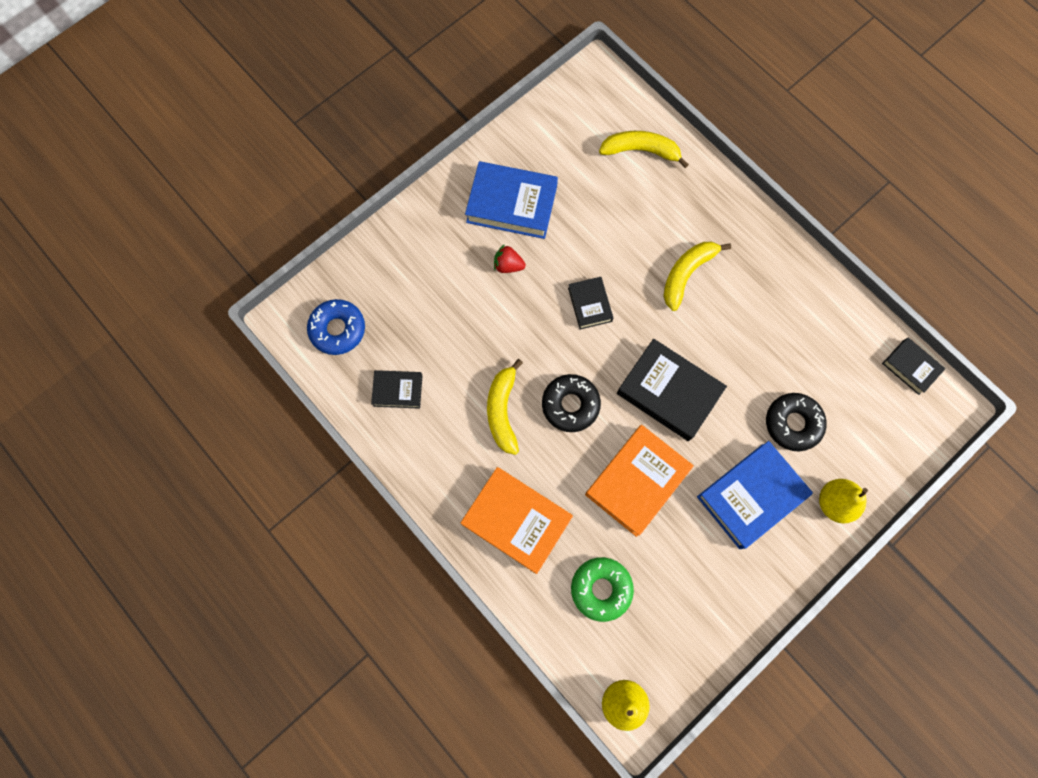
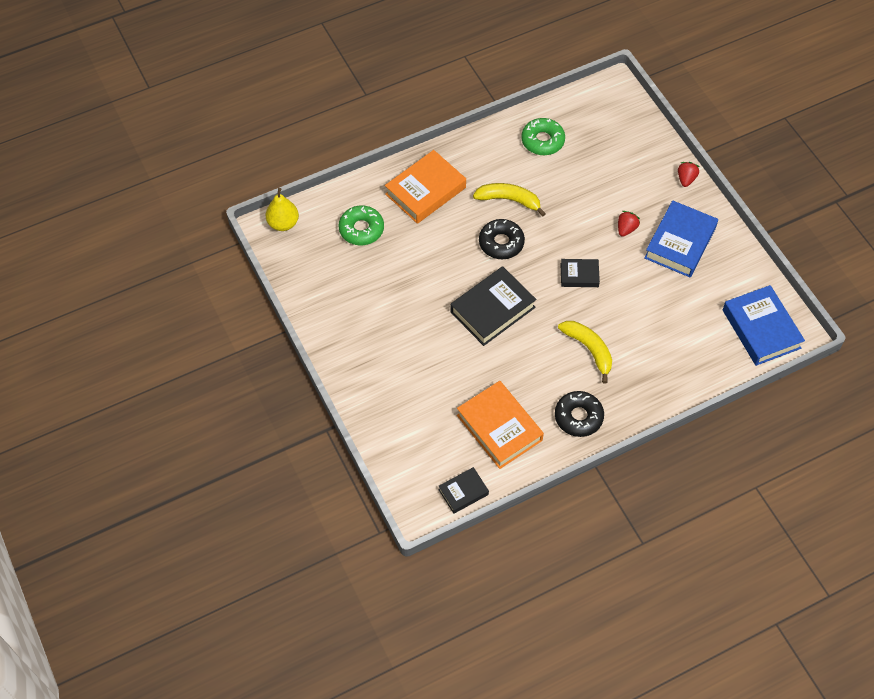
camera: 105 degrees right, 15 degrees down
(338, 329) = (599, 114): blue donut -> none
(398, 390) = (542, 141): black book -> green donut
(416, 212) = (686, 179): none -> red strawberry
(637, 481) = (430, 270): orange book -> orange book (499, 428)
(641, 151) = (712, 347): yellow banana -> none
(751, 496) = (395, 341): blue book -> blue book (761, 329)
(793, 423) = (442, 388): black donut -> black donut (578, 417)
(834, 502) = (372, 397): yellow pear -> none

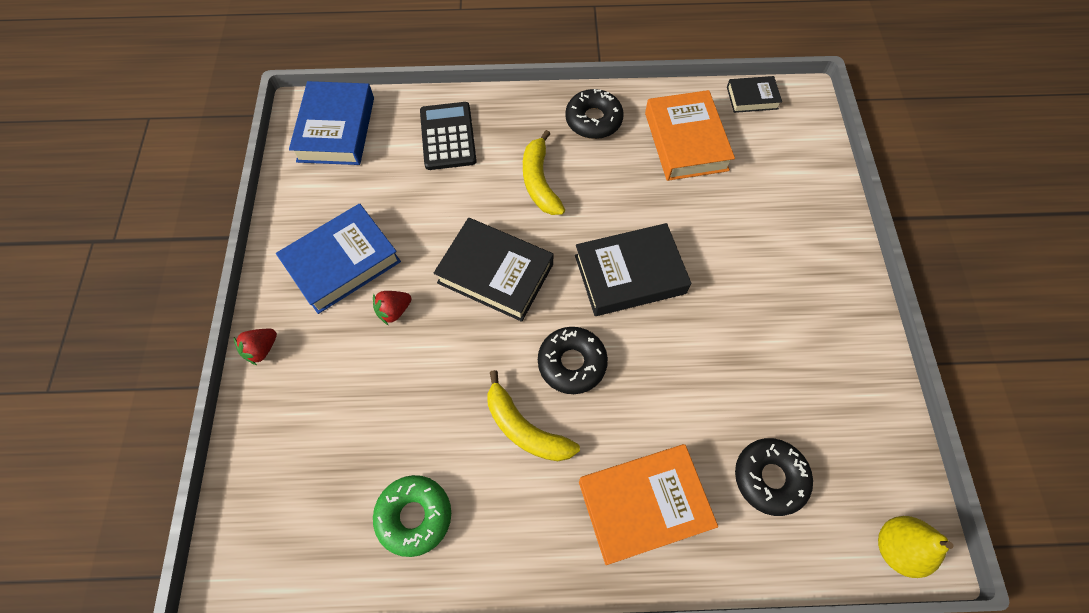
camera: 155 degrees left, 5 degrees up
(361, 229) = (769, 478): green donut -> black donut
(579, 275) = (495, 273): black book -> black book, size x1.82
(677, 357) = (448, 136): none -> black calculator

